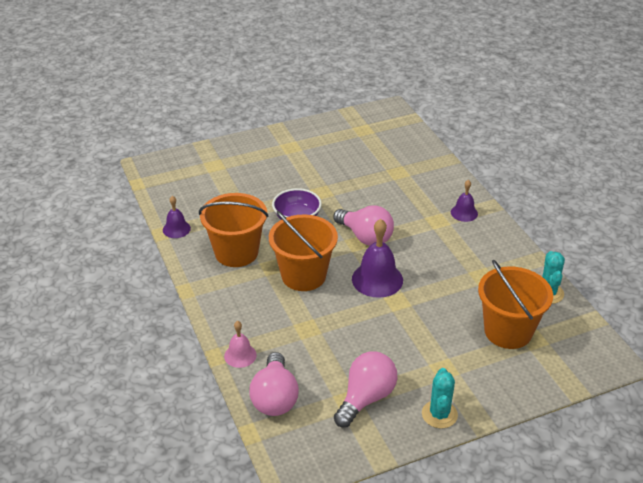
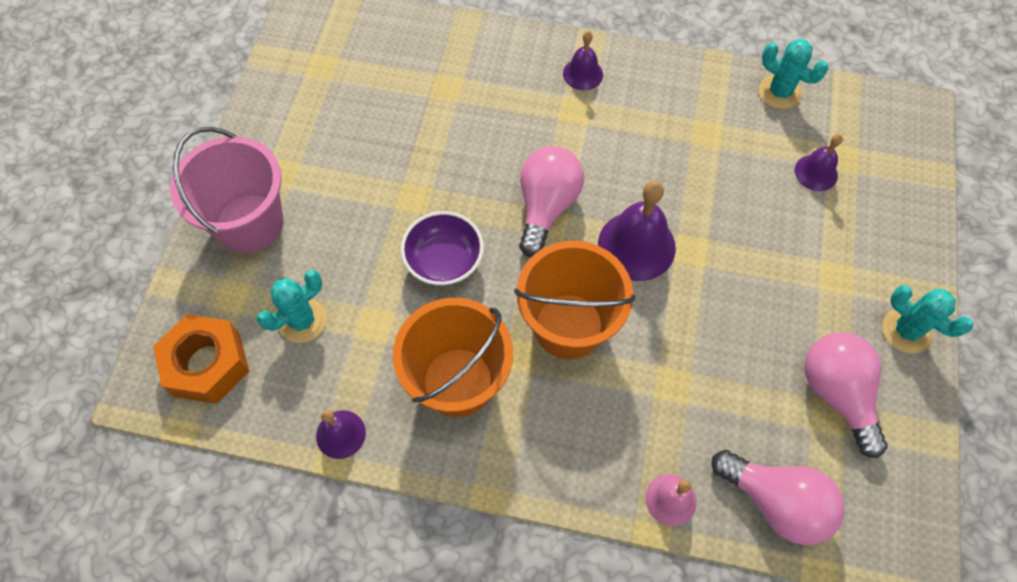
camera: 55 degrees left, 25 degrees up
(174, 175) = (207, 364): none -> orange nut
(221, 190) = (302, 321): none -> turquoise cactus
(255, 152) = (250, 223): none -> pink bucket
(365, 237) = (546, 206): pink light bulb -> pink light bulb turned 60 degrees counterclockwise
(508, 331) = (816, 172): orange bucket -> purple bell

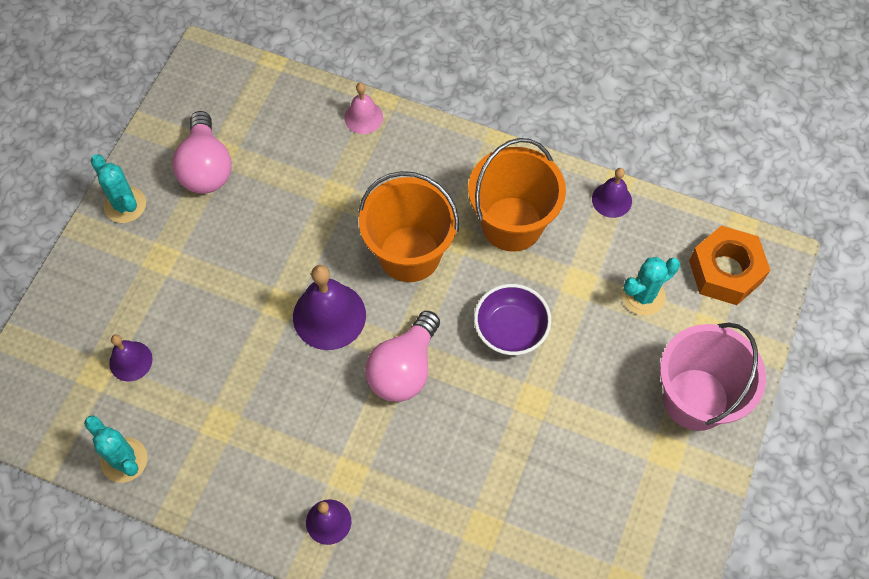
camera: 170 degrees left, 0 degrees up
(776, 502) = (286, 104): pink light bulb -> none

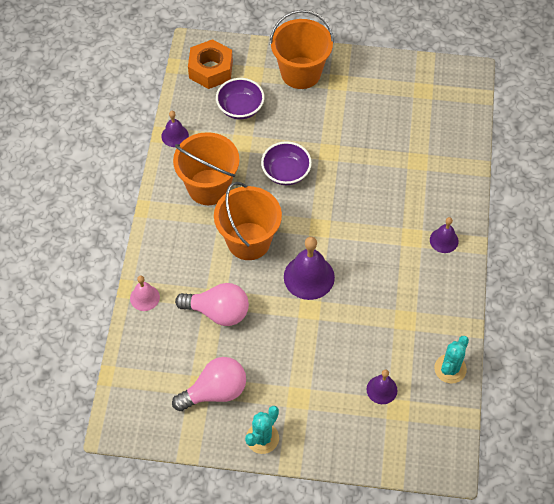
camera: 105 degrees left, 5 degrees down
(404, 369) = (332, 224): pink light bulb -> pink light bulb (218, 312)
(643, 296) = (240, 108): turquoise cactus -> purple bowl
(695, 399) = (300, 73): pink bucket -> orange bucket

